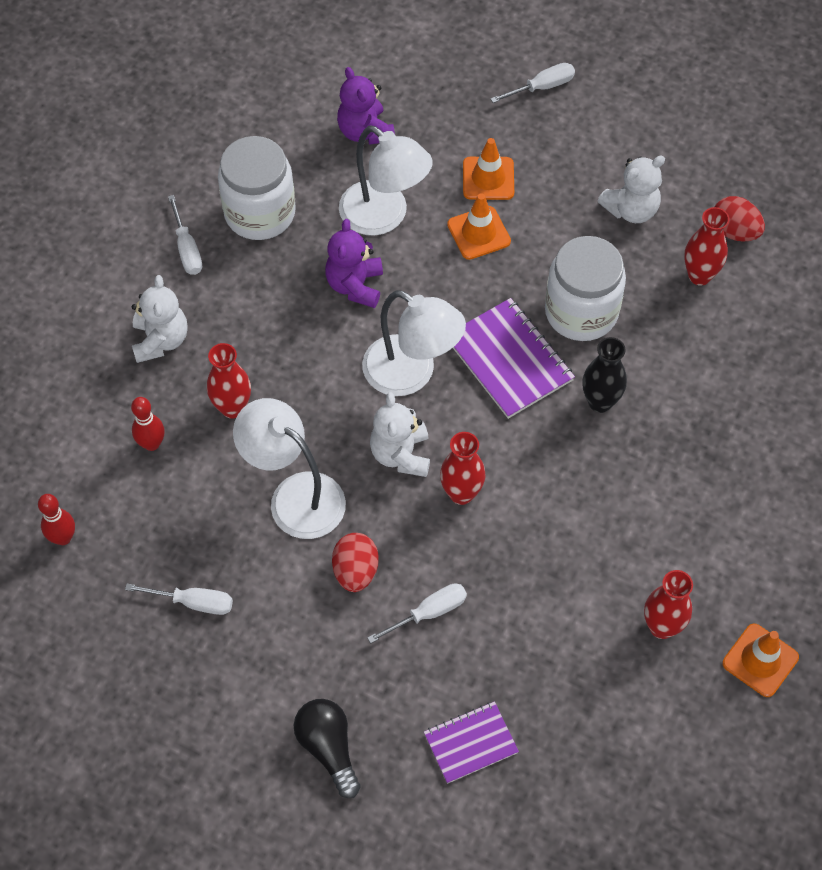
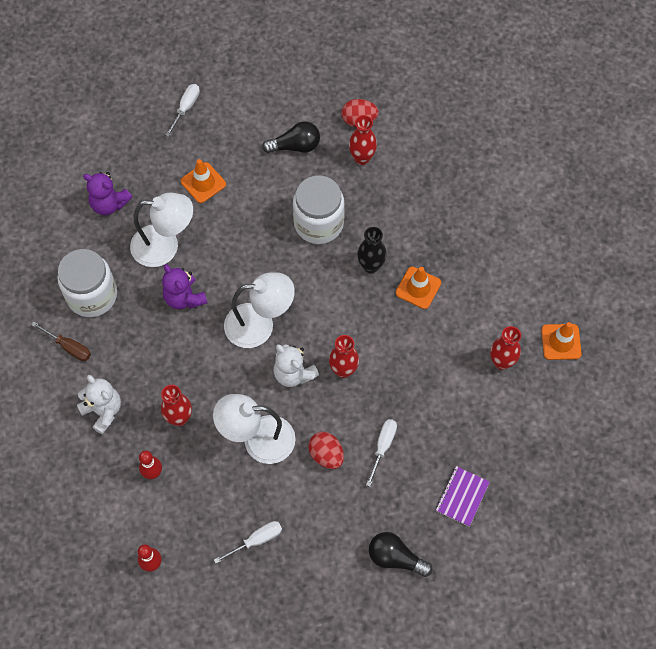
camera: 40 degrees left, 5 degrees up
(187, 249) = (69, 347): white screwdriver -> brown screwdriver
(478, 233) = (225, 218): orange traffic cone -> orange traffic cone (418, 288)
(509, 360) = (304, 278): purple notebook -> none
(631, 210) = (295, 146): white teddy bear -> black light bulb

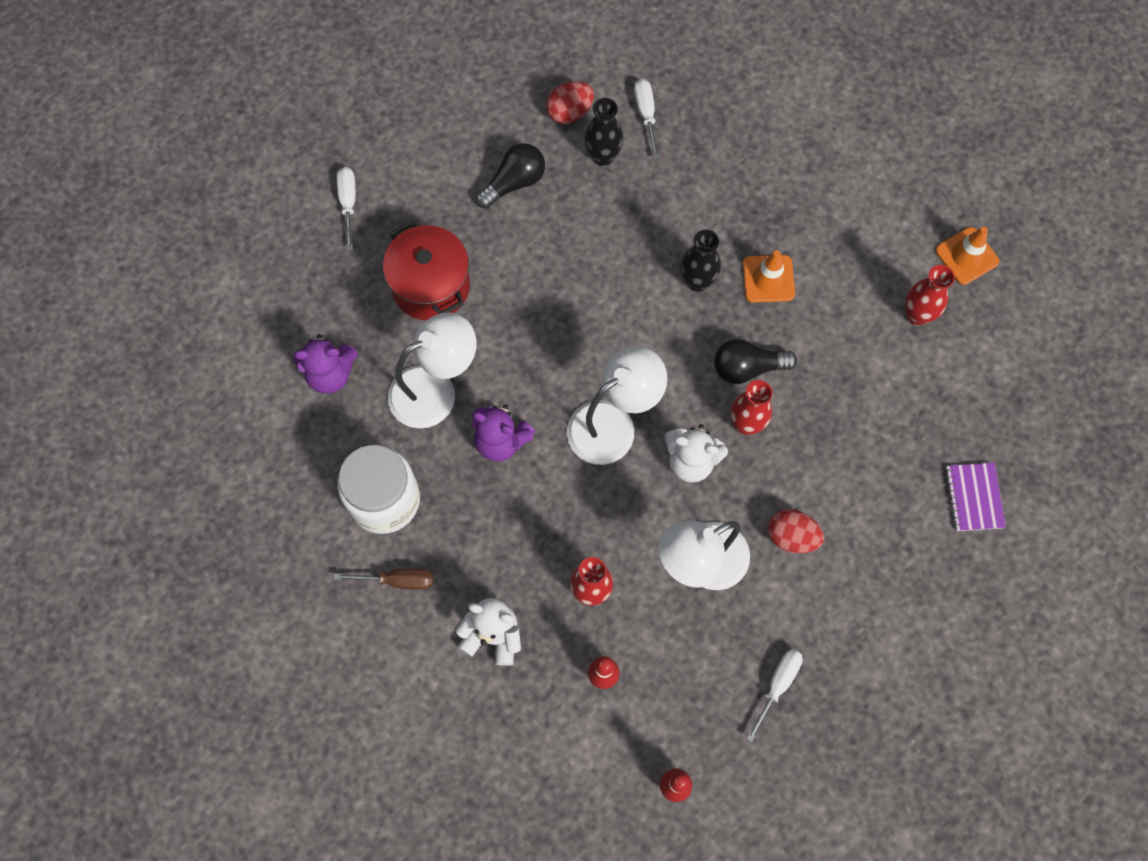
camera: 30 degrees left, 5 degrees up
(203, 183) = (431, 286): orange traffic cone -> red pot
(318, 223) = (603, 263): white jar -> none
(362, 158) = (603, 156): red vase -> black vase
(383, 447) = (849, 490): white screwdriver -> white screwdriver (646, 115)
(395, 558) = (947, 612): black light bulb -> black light bulb (747, 368)

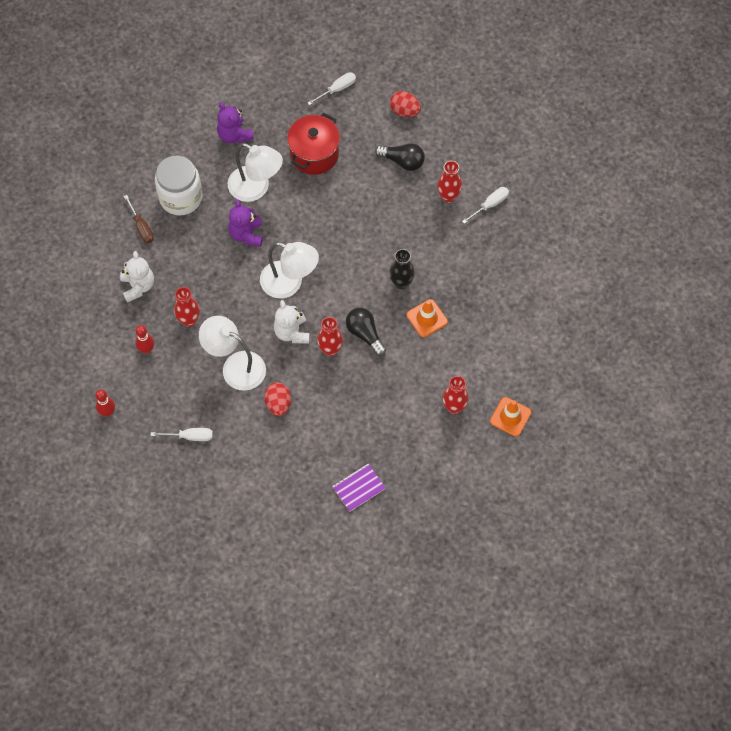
camera: 60 degrees right, 5 degrees down
(570, 112) = (465, 165): red egg -> red egg (404, 111)
(603, 156) = (448, 196): black vase -> red vase

